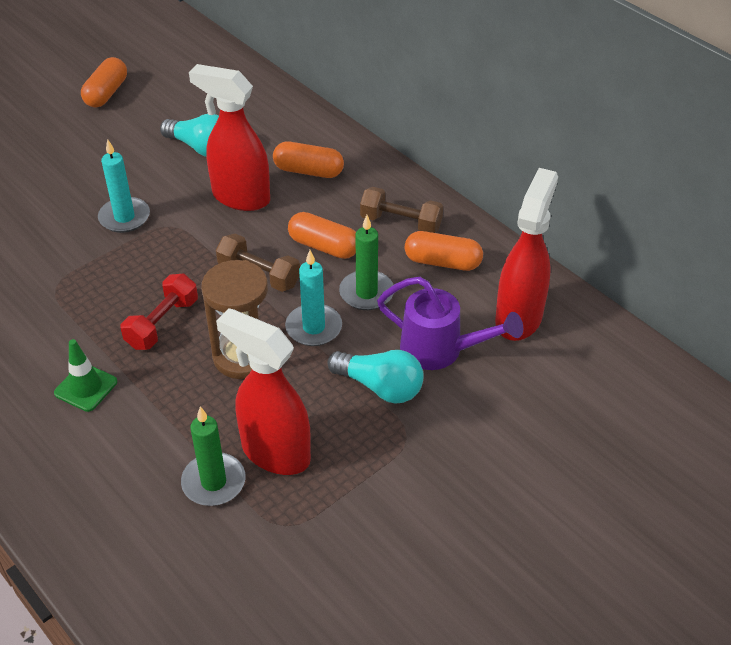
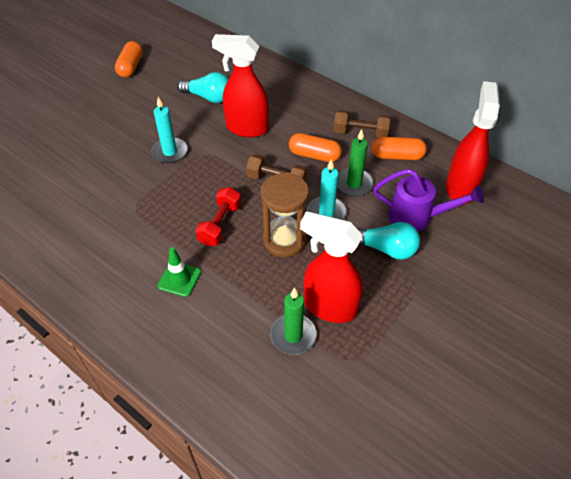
camera: 10 degrees left, 5 degrees up
(308, 171) = (287, 105): orange capsule -> none

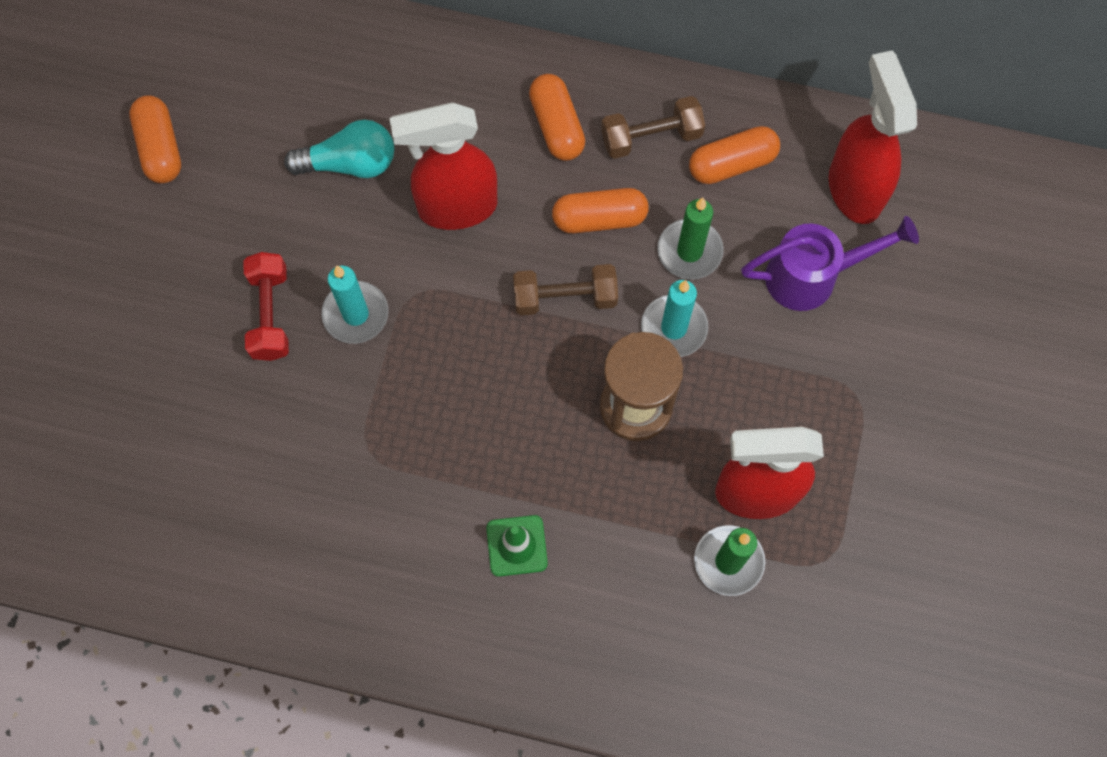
camera: 25 degrees left, 20 degrees up
(220, 224) = (522, 422): red dumbbell -> red dumbbell (270, 314)
(315, 114) = (557, 126): none -> orange capsule
(385, 249) = (791, 356): turquoise light bulb -> none

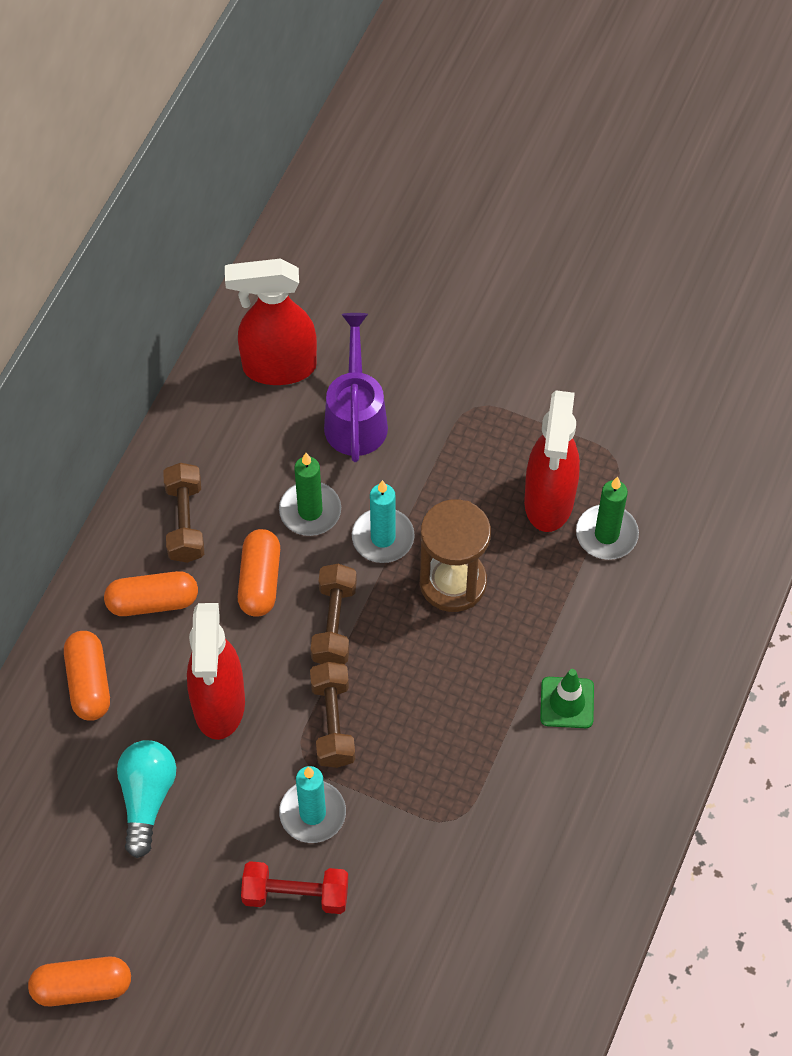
camera: 80 degrees left, 10 degrees down
(455, 316) = (333, 722): none -> brown dumbbell
(732, 163) = (229, 459): orange capsule -> orange capsule (89, 683)

